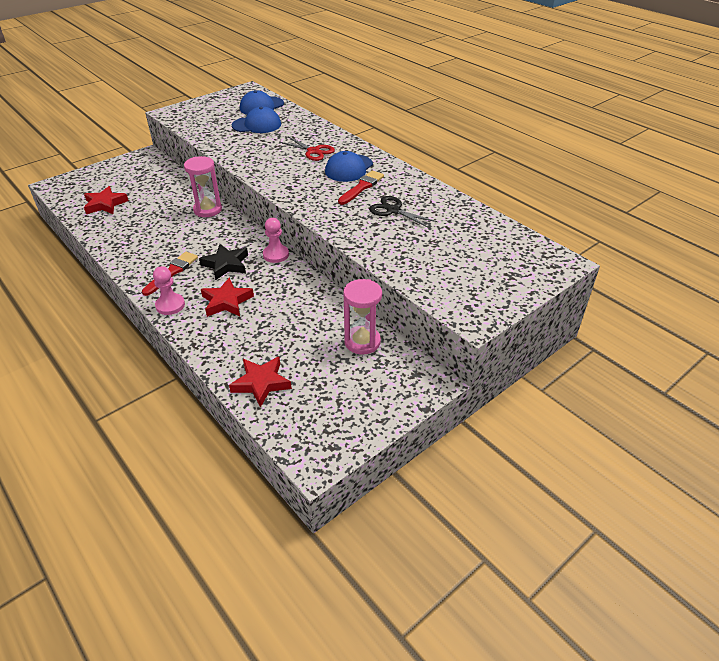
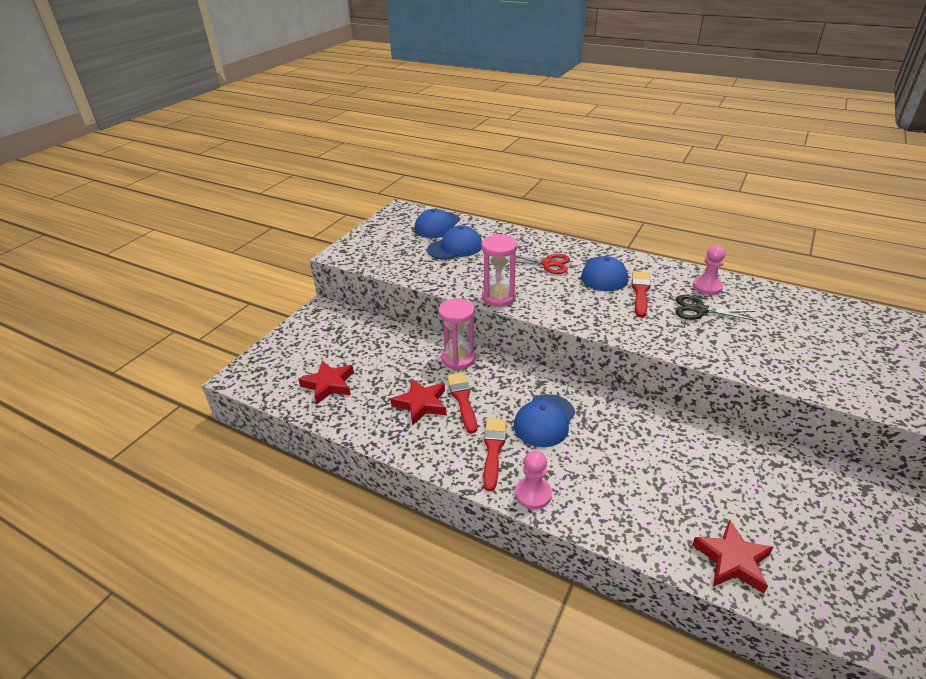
camera: 20 degrees left, 5 degrees down
(183, 236) = (462, 399): none -> red brush
(226, 264) = (544, 420): black star -> blue cap
(226, 302) = (591, 467): red star -> red star (421, 404)
(276, 255) = (586, 392): pink pawn -> pink pawn (707, 287)
(362, 342) = (777, 469): pink hourglass -> pink hourglass (498, 297)

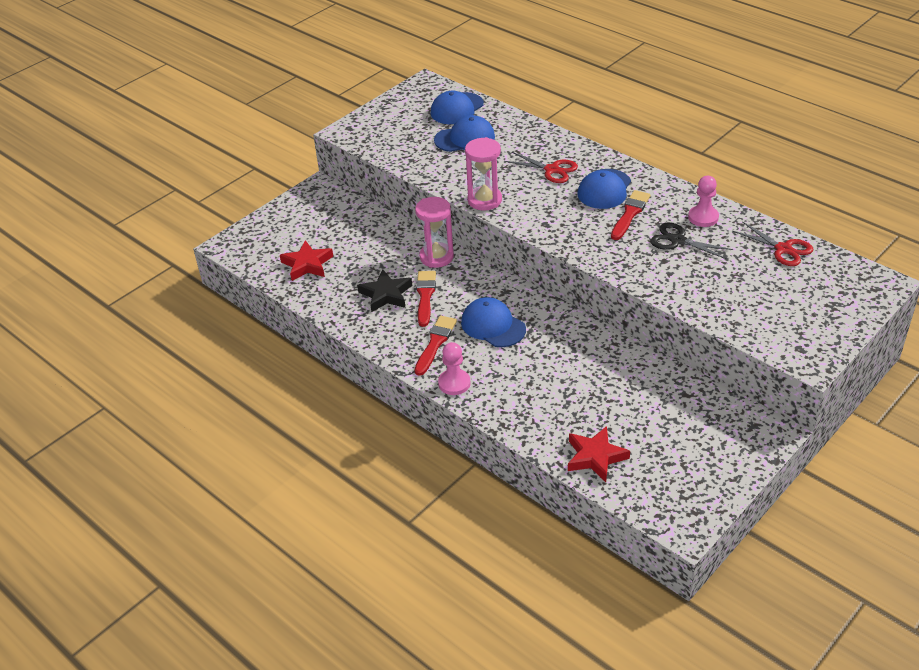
camera: 15 degrees right, 5 degrees up
(421, 404) = (386, 294): red star -> black star
(544, 420) = (493, 326): blue cap -> blue cap turned 90 degrees clockwise
(798, 305) = (783, 249): none -> red scissors

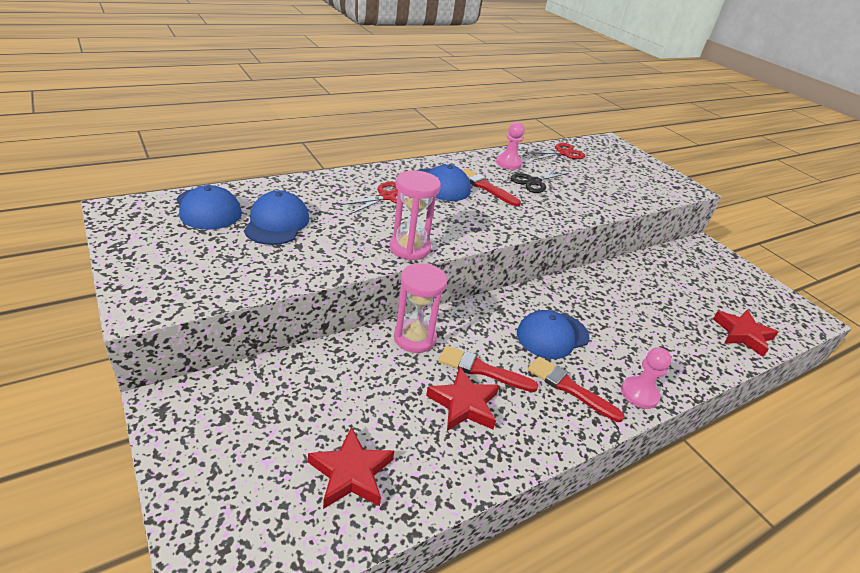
camera: 80 degrees left, 5 degrees down
(386, 294) = (464, 404): black star -> red star

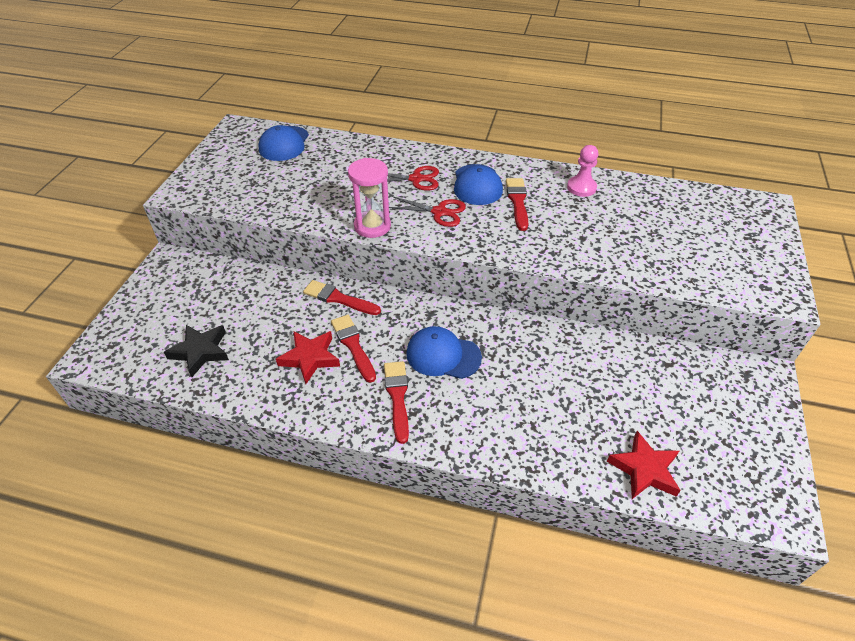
camera: 50 degrees right, 10 degrees up
(277, 223) = (311, 170): blue cap -> none
(351, 473) = (200, 351): red star -> black star
(414, 338) = (338, 298): pink hourglass -> red brush
(534, 182) = (578, 215): black scissors -> none
(562, 153) = (668, 197): red scissors -> red scissors (439, 212)
(639, 394) = (447, 438): pink pawn -> none

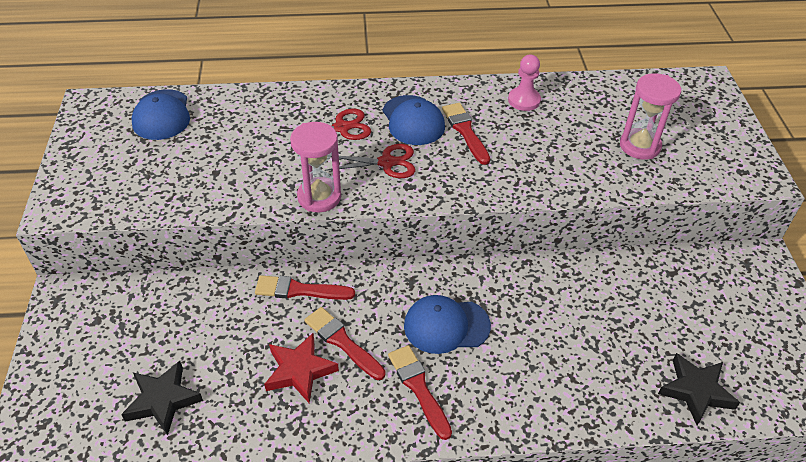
camera: 20 degrees left, 0 degrees up
(644, 469) = (696, 391): red star -> black star
(672, 245) = (640, 146): none -> pink hourglass

